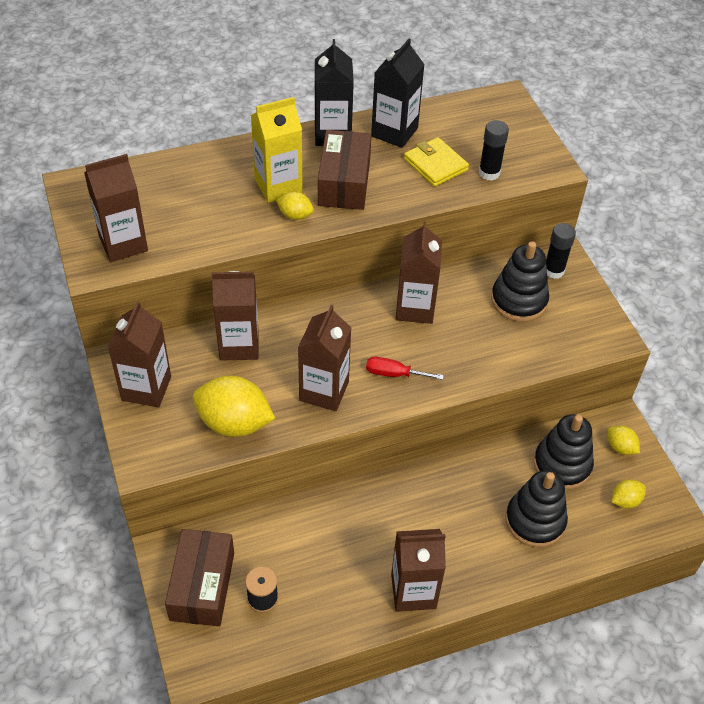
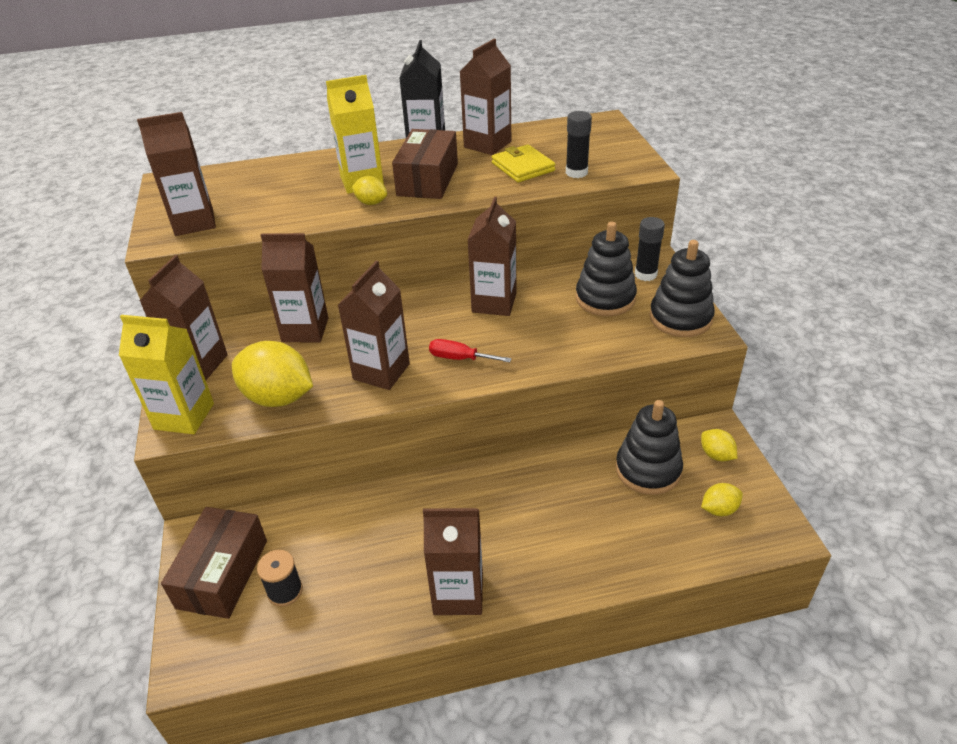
camera: 10 degrees right, 10 degrees down
(151, 447) = (184, 416): none -> yellow carton
(394, 132) = (487, 144): black carton -> brown carton
(535, 521) = (611, 525): black stacking toy -> black stacking toy (680, 318)

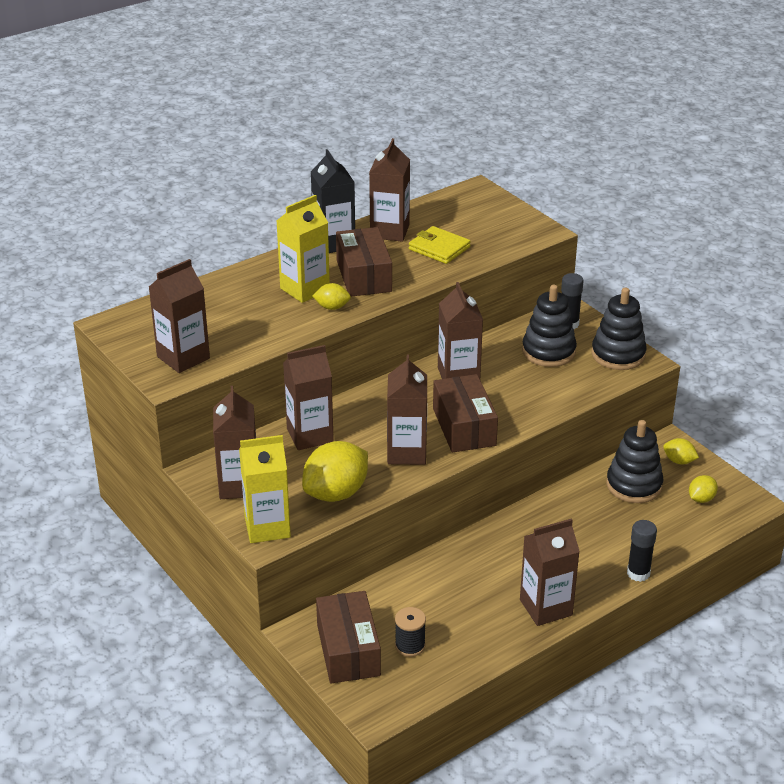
camera: 25 degrees left, 5 degrees down
(278, 397) = (336, 493): yellow lemon -> yellow lemon turned 45 degrees counterclockwise
(459, 358) = (464, 427): red screwdriver -> brown box
(576, 172) = (489, 245): black glue stick -> black glue stick (638, 573)

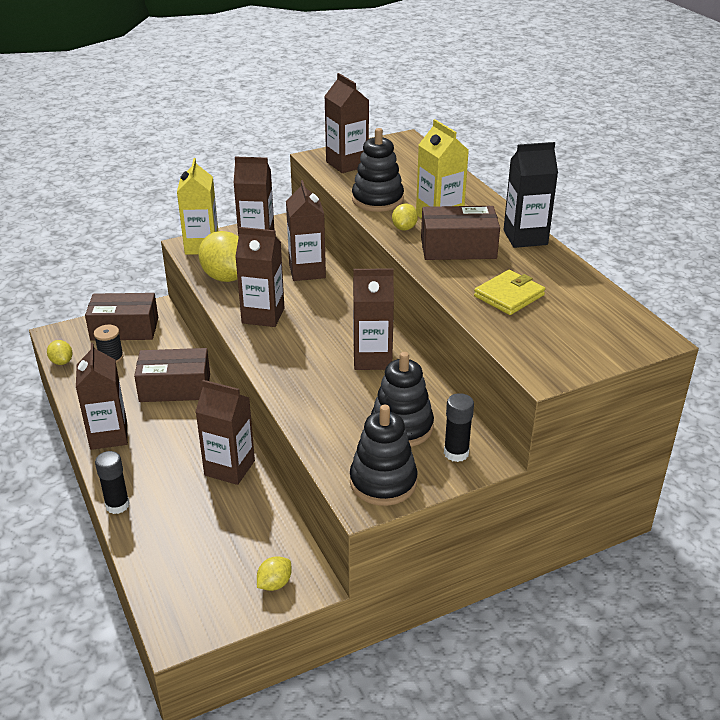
camera: 100 degrees right, 0 degrees up
(389, 231) = (548, 270): brown carton -> brown carton (229, 468)
(464, 427) = (287, 351): brown box -> brown box (175, 387)
(634, 485) = (247, 533): black stacking toy -> black stacking toy (377, 200)
(701, 499) = (203, 586): yellow lemon -> yellow lemon (61, 362)

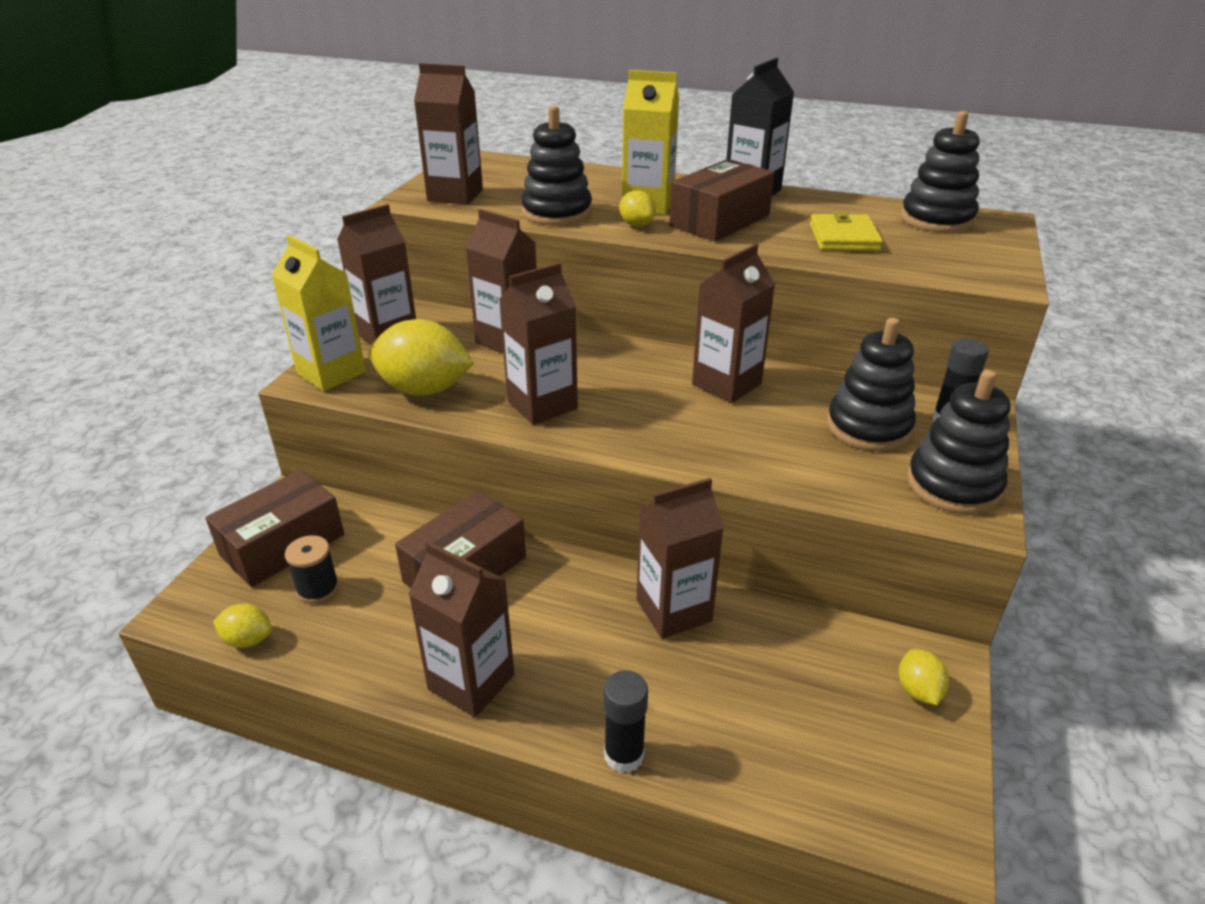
camera: 45 degrees left, 0 degrees up
(606, 315) = (937, 219): none -> black stacking toy

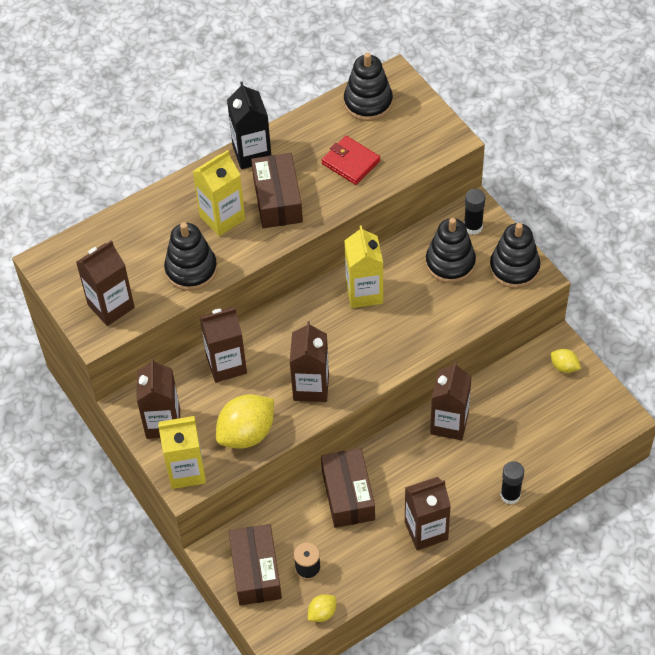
camera: 50 degrees left, 20 degrees up
(636, 225) = (246, 242): yellow lemon -> none
(726, 384) = (364, 292): brown carton -> yellow carton
(843, 238) = (350, 162): yellow wallet -> red wallet

